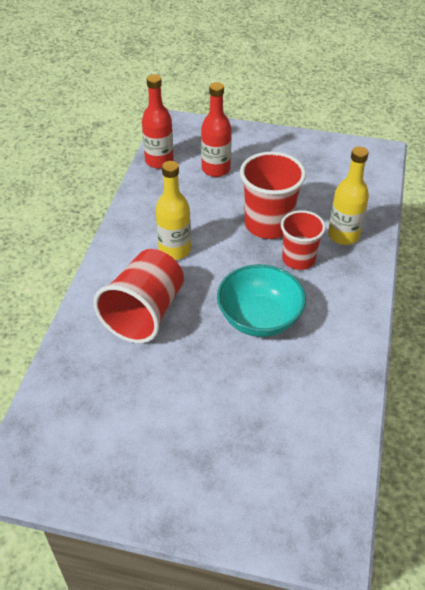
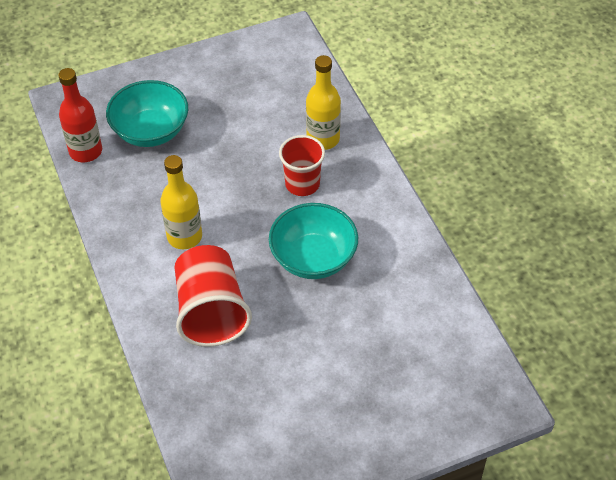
camera: 35 degrees left, 5 degrees up
(216, 169) = (150, 131): red bottle -> turquoise bowl
(268, 224) = (248, 164): red cup -> none

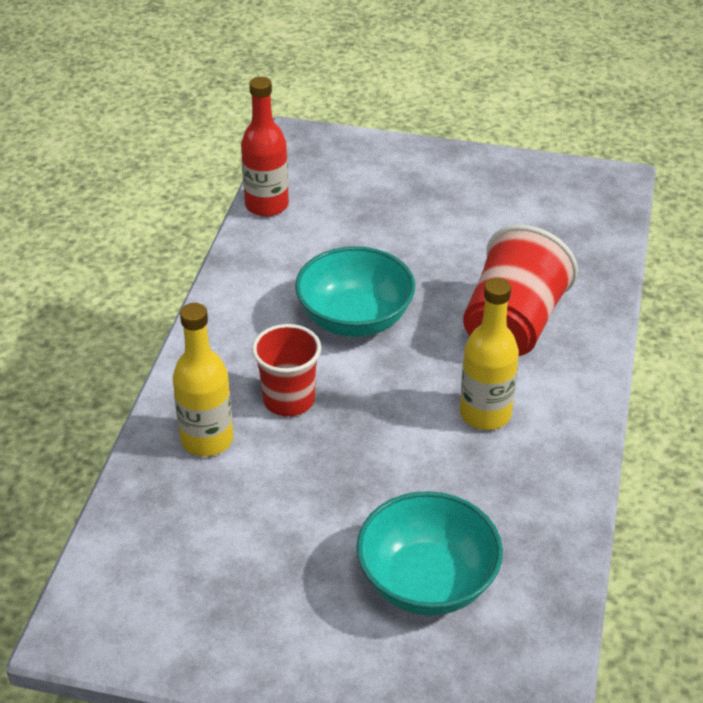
camera: 145 degrees left, 10 degrees down
(85, 151) = (546, 603): red bottle -> red bottle (267, 205)

